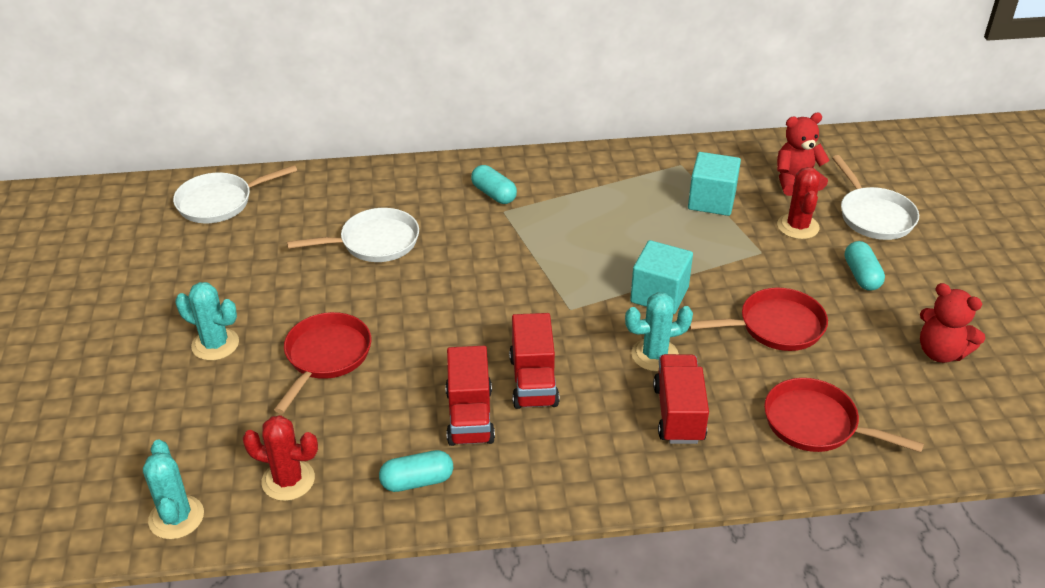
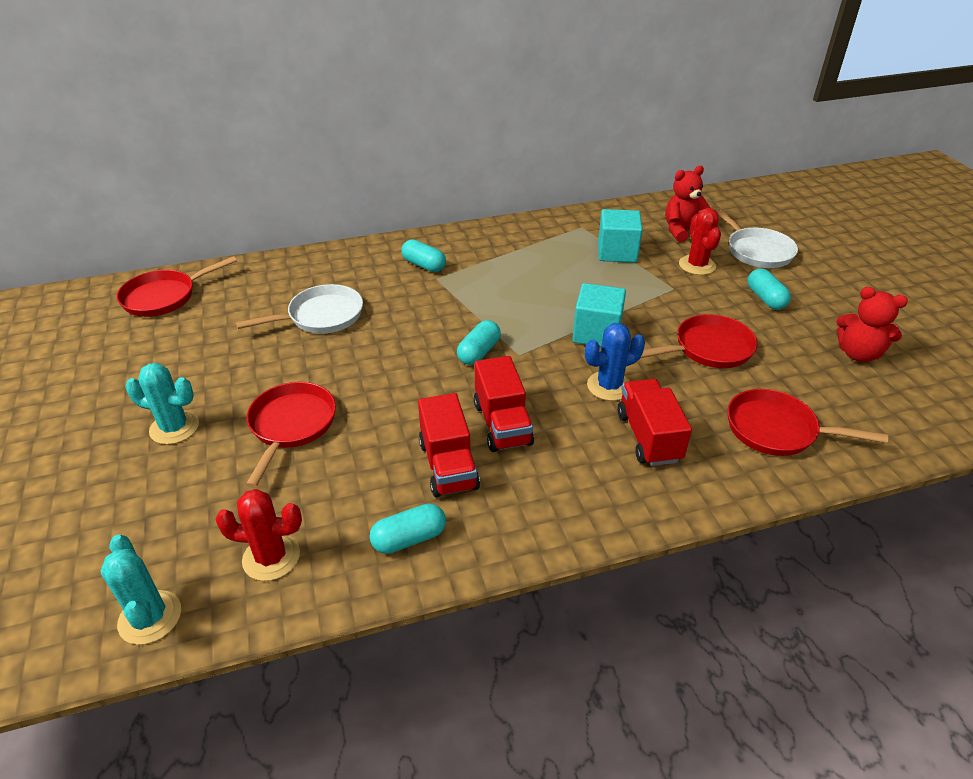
camera: 10 degrees left, 0 degrees up
(219, 202) = (164, 297): white pan -> red pan
(528, 301) = (479, 352): none -> turquoise capsule
(654, 355) = (609, 386): turquoise cactus -> blue cactus

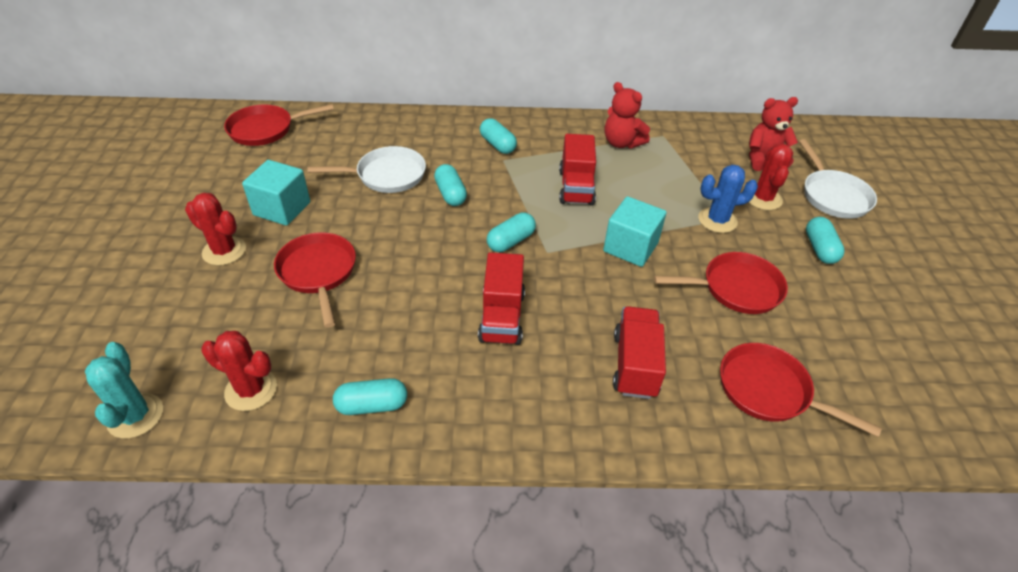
camera: 15 degrees right, 5 degrees up
(174, 428) = (224, 251): turquoise cactus -> red cactus
(291, 426) = (318, 273): red pan -> red pan turned 45 degrees counterclockwise
(397, 321) = (450, 194): none -> turquoise capsule
(448, 465) = (436, 345): red truck -> red truck (576, 187)
(609, 386) = (619, 304): blue cactus -> blue cactus (717, 220)
(617, 252) = (687, 168): turquoise cube -> turquoise cube (282, 208)
(858, 354) = (894, 331): red teddy bear -> red teddy bear (621, 143)

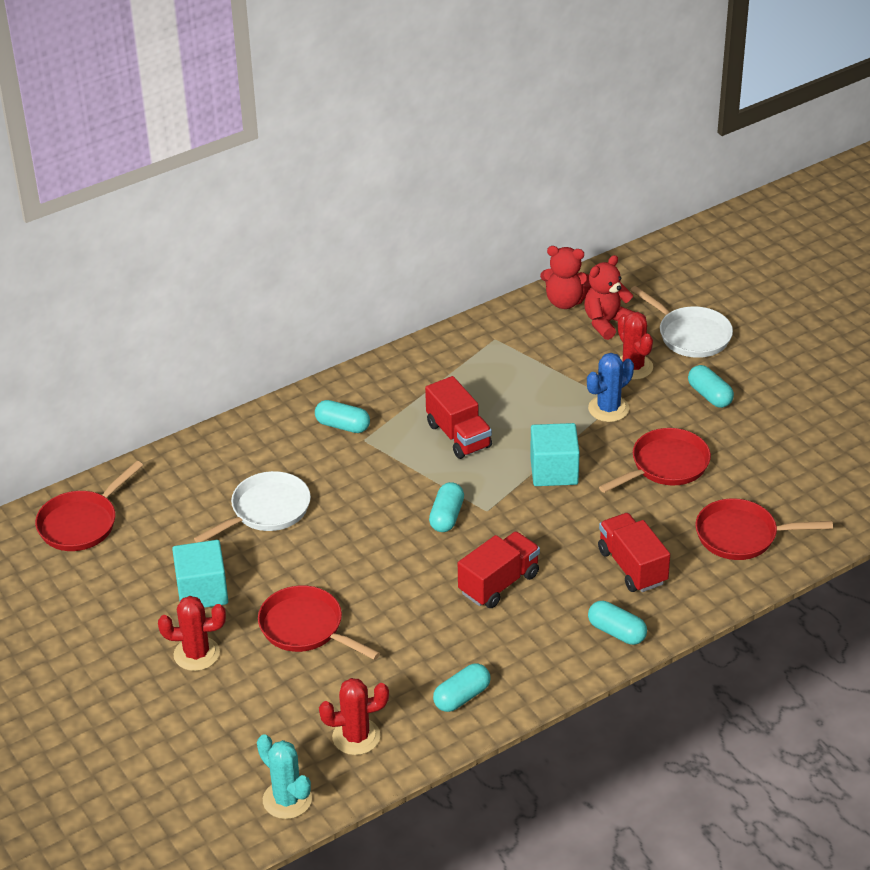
camera: 30 degrees left, 5 degrees down
(450, 194) = (348, 499): turquoise capsule -> turquoise capsule (616, 632)
(502, 317) = (499, 583): red truck -> red truck turned 105 degrees counterclockwise
(621, 143) = (461, 366): red teddy bear -> red teddy bear (565, 301)

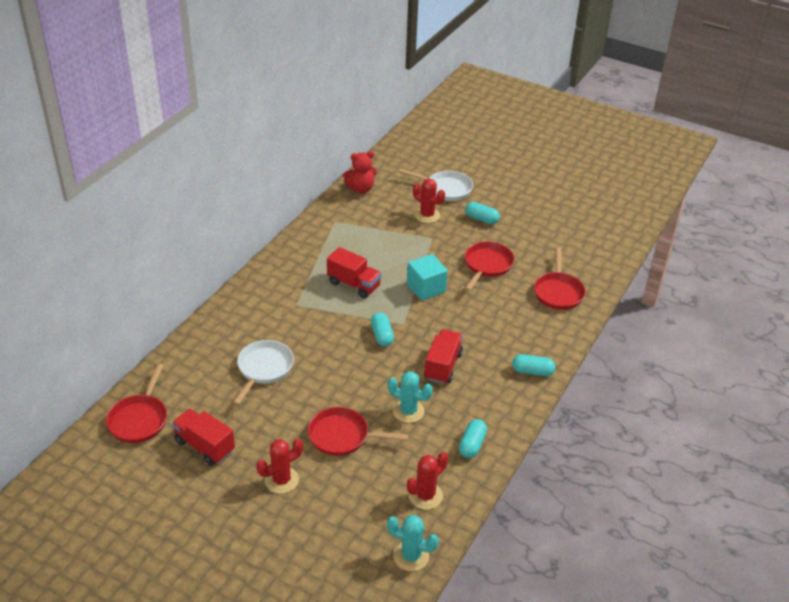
camera: 30 degrees left, 0 degrees up
(202, 591) = (256, 436): turquoise cube -> none
(342, 426) = (276, 300): turquoise capsule -> none
(410, 626) = (408, 411): none -> turquoise cactus
(606, 323) = (393, 194): red teddy bear -> none
(608, 409) = (431, 243): blue cactus -> none
(632, 567) = (512, 330): red truck -> red truck (204, 446)
(741, 535) = (558, 292): red pan -> red pan turned 60 degrees counterclockwise

